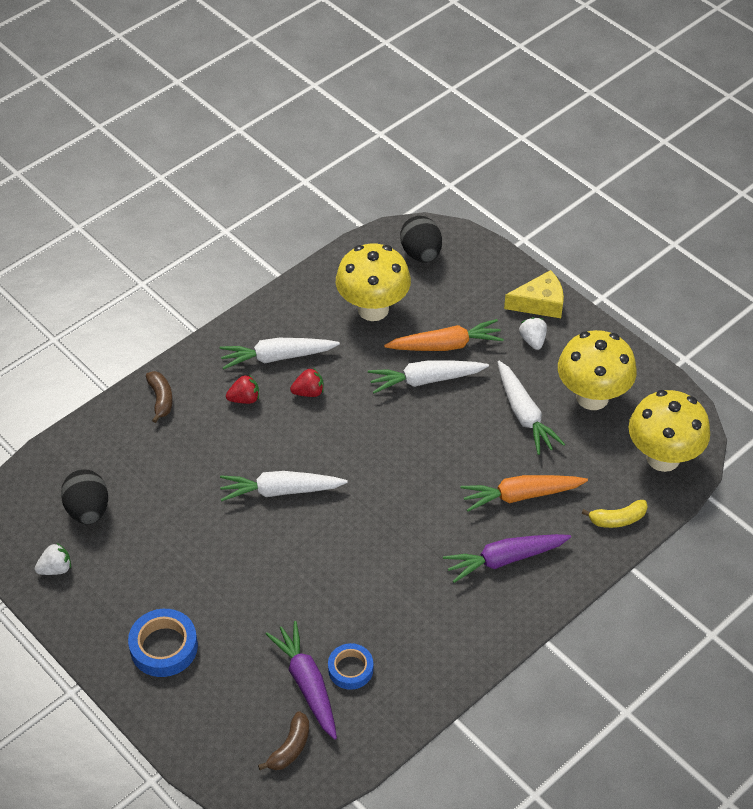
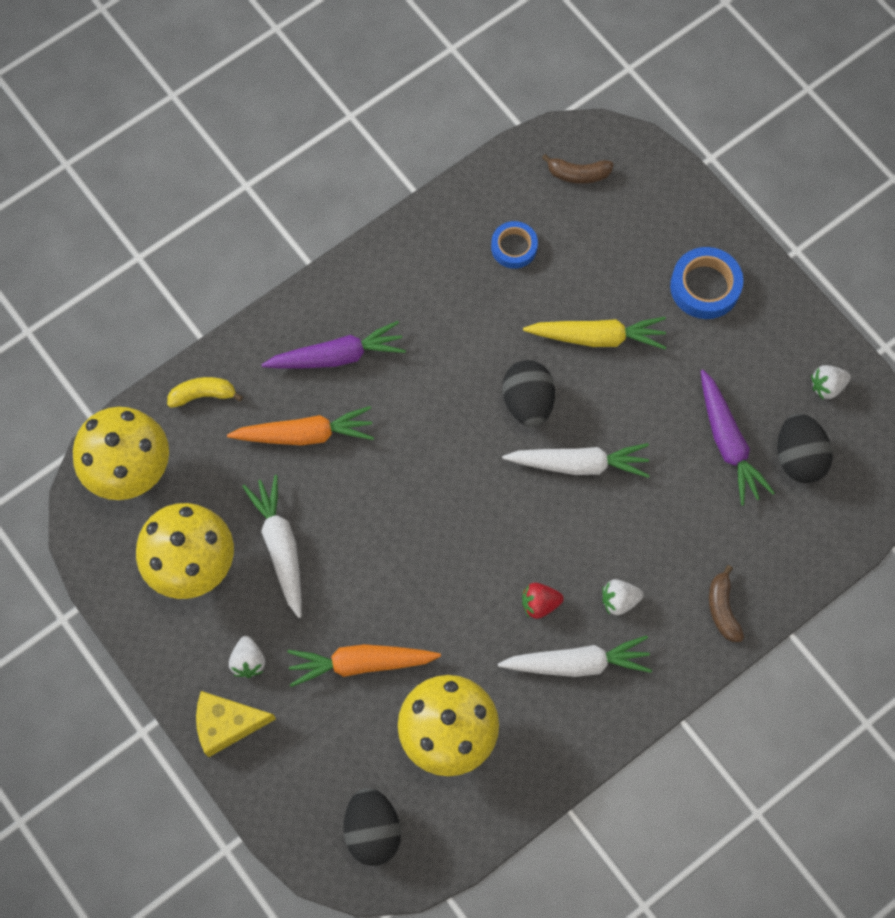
camera: 175 degrees left, 20 degrees up
(244, 399) = (619, 600): red strawberry -> white strawberry
(267, 594) = (597, 337): none -> yellow carrot
(290, 748) = (578, 174): brown banana -> brown banana turned 120 degrees counterclockwise
(307, 684) = (558, 235): purple carrot -> purple carrot (728, 442)
(328, 535) = (528, 402): none -> black egg
(425, 380) = (393, 609): white carrot -> none

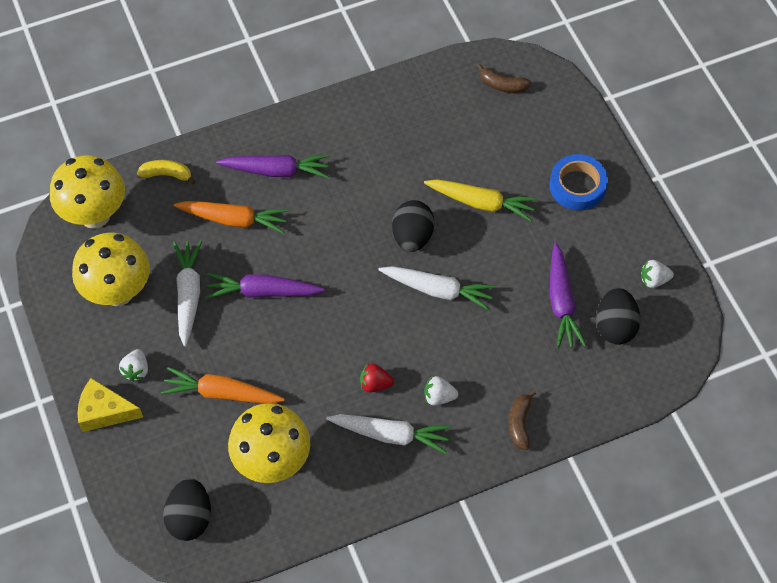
camera: 15 degrees right, 10 degrees down
(369, 520) = (263, 292): none -> purple carrot
(514, 247) = (436, 125): blue tape -> none

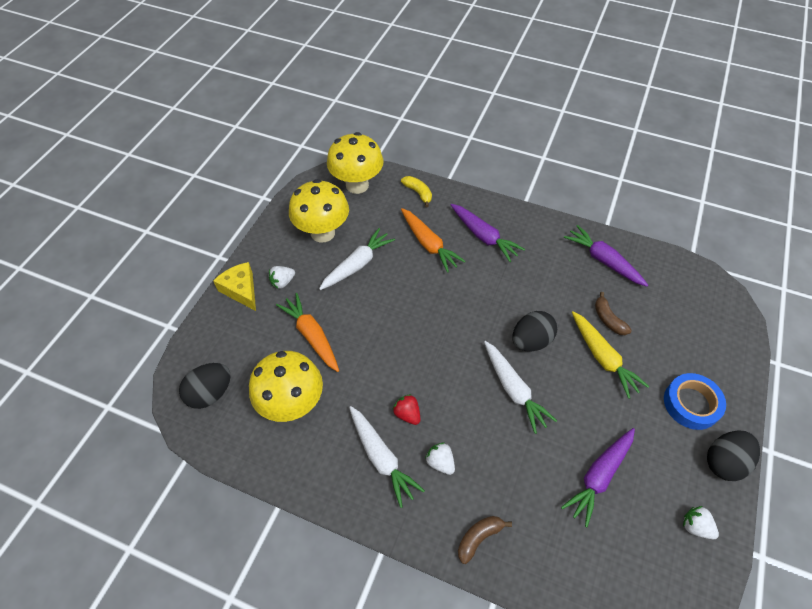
camera: 45 degrees right, 5 degrees down
(263, 292) = (400, 297): purple carrot -> purple carrot (603, 260)
(502, 85) = (693, 295): brown banana -> brown banana (608, 319)
(615, 326) = (627, 534): black egg -> black egg (724, 462)

